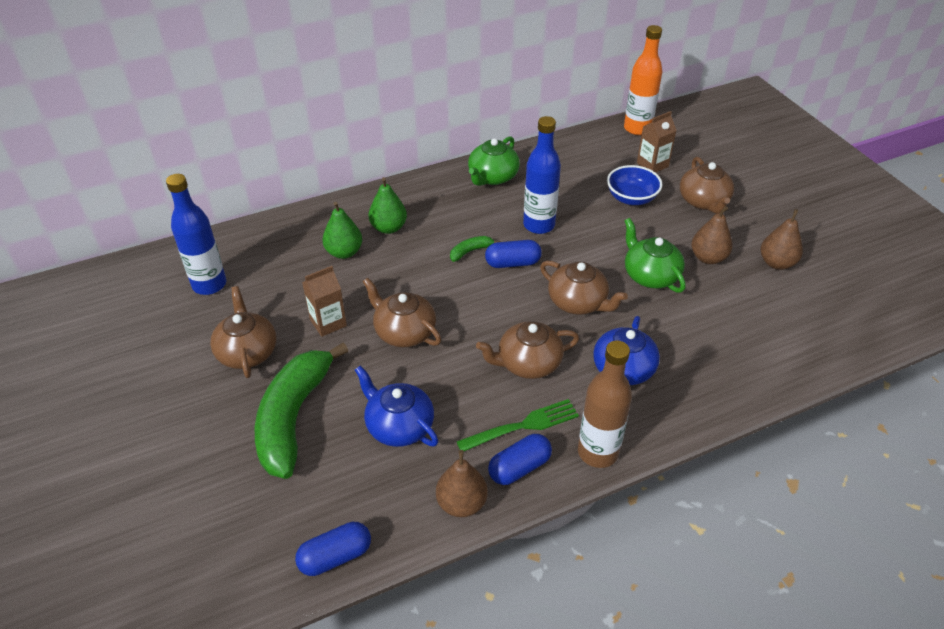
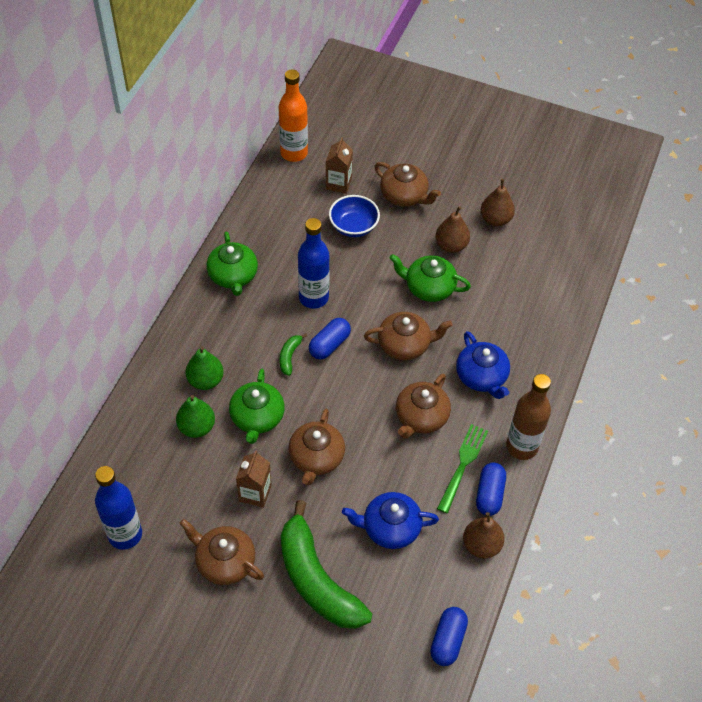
camera: 45 degrees left, 10 degrees up
(394, 275) = (257, 417): none -> green teapot
(404, 332) = (316, 458): brown teapot -> brown teapot turned 75 degrees counterclockwise

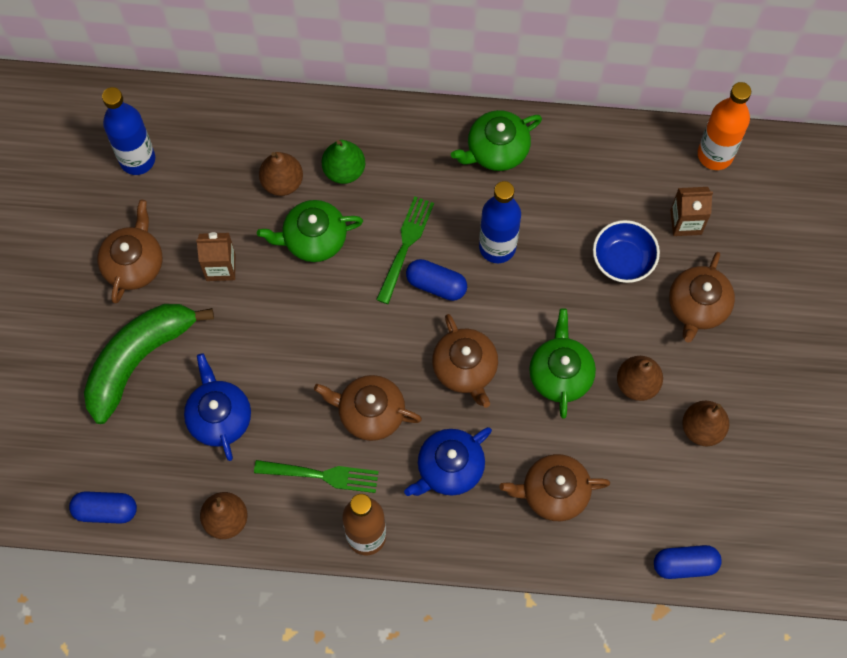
camera: 75 degrees right, 15 degrees up
(197, 427) = (282, 182): green pear -> brown pear
(289, 356) = (405, 246): green banana -> green fork
(316, 458) = (282, 315): brown teapot -> brown teapot (554, 492)
(489, 494) = (292, 513): blue capsule -> blue capsule (685, 564)

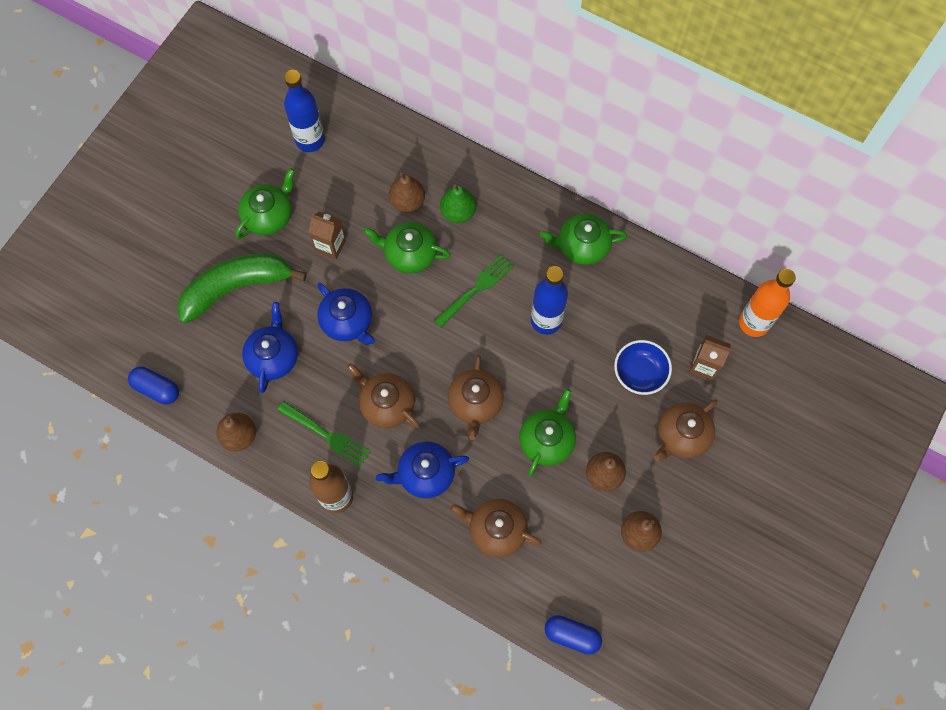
camera: 25 degrees right, 0 degrees up
(134, 264) = (269, 215): brown teapot -> green teapot
(282, 342) = (347, 321): none -> blue teapot
(436, 284) = (485, 329): blue capsule -> none

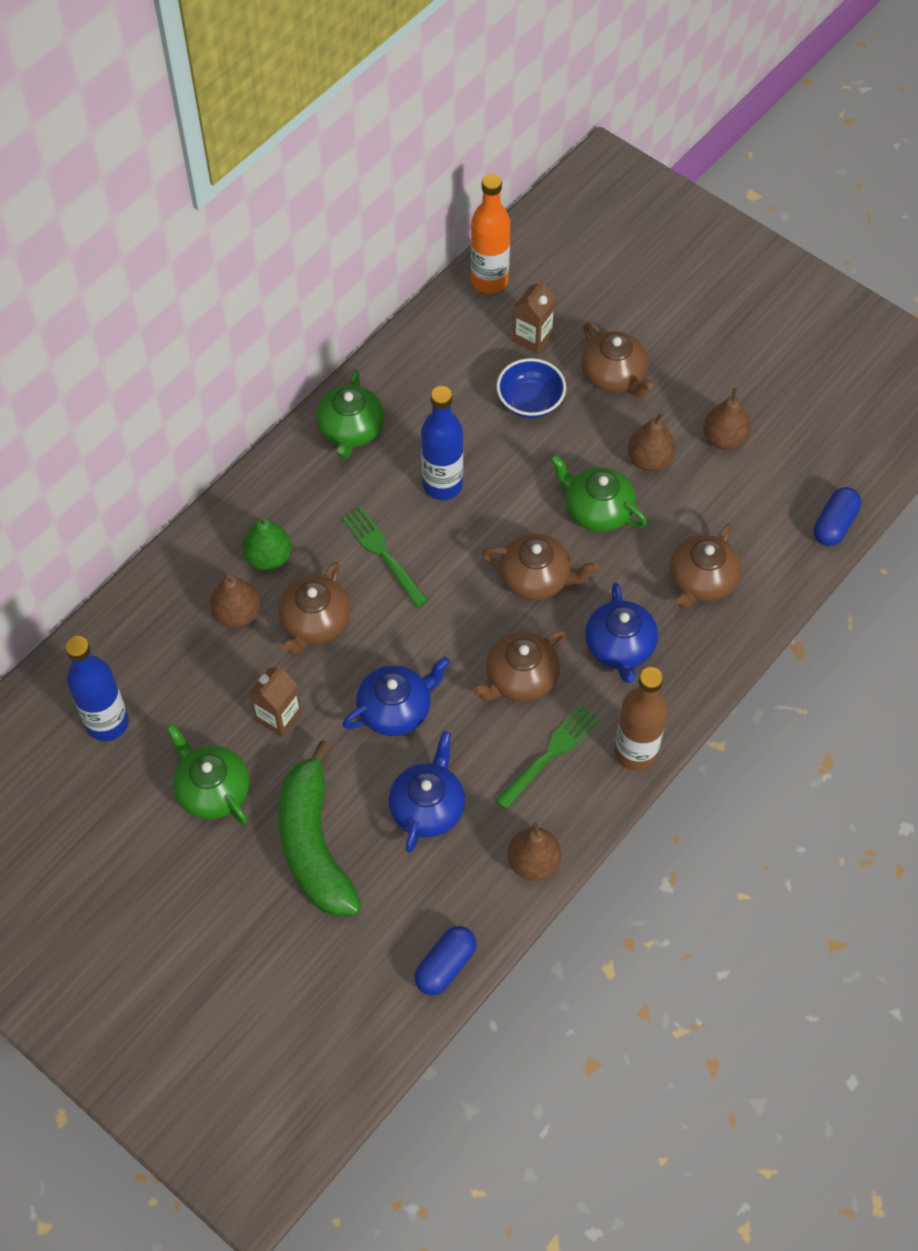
camera: 80 degrees left, 10 degrees down
(273, 357) = (428, 807): blue teapot -> blue teapot turned 90 degrees clockwise
(409, 254) = (315, 622): green teapot -> brown teapot

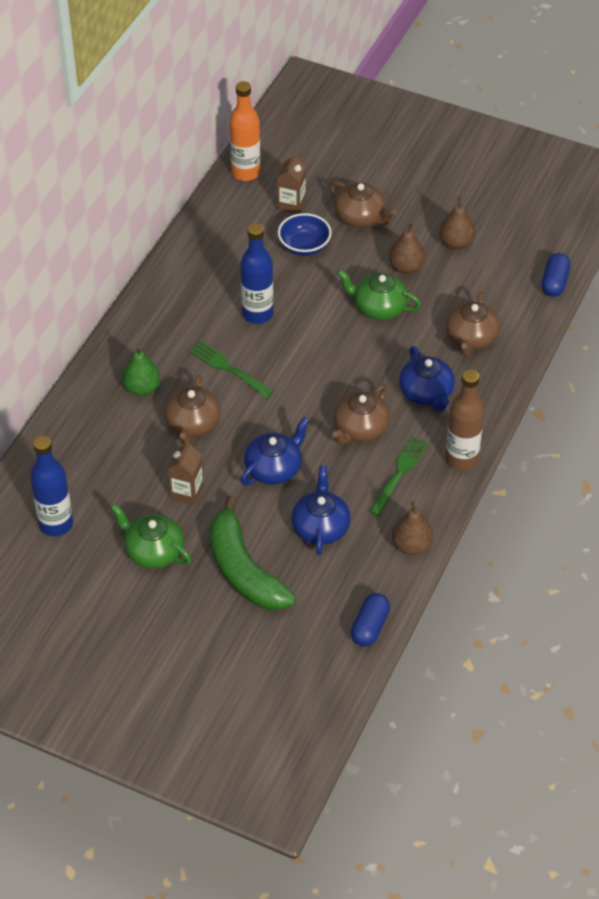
camera: 15 degrees left, 10 degrees down
(237, 614) = (131, 431): brown pear -> none
(351, 430) = (175, 291): green teapot -> none
(536, 578) = (349, 361): brown teapot -> none

